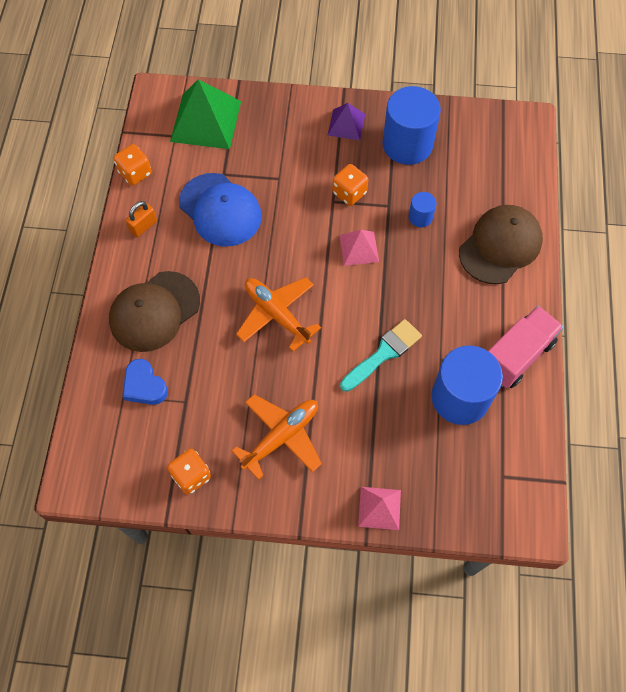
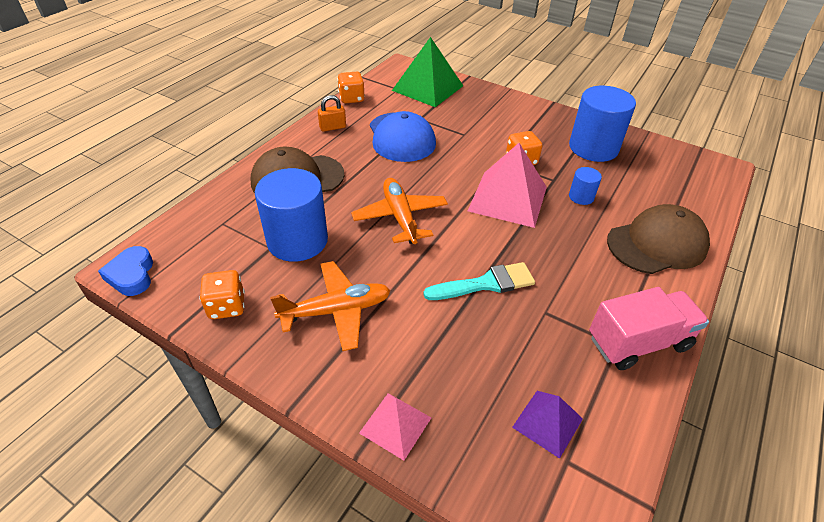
camera: 25 degrees right, 20 degrees down
(144, 385) = (246, 223): blue heart -> blue heart (132, 275)
(346, 124) = (543, 121): purple pyramid -> purple pyramid (547, 423)
(359, 248) = (508, 198): pink pyramid -> pink pyramid, size x1.84
(460, 397) = (551, 355): blue cylinder -> blue cylinder (297, 240)

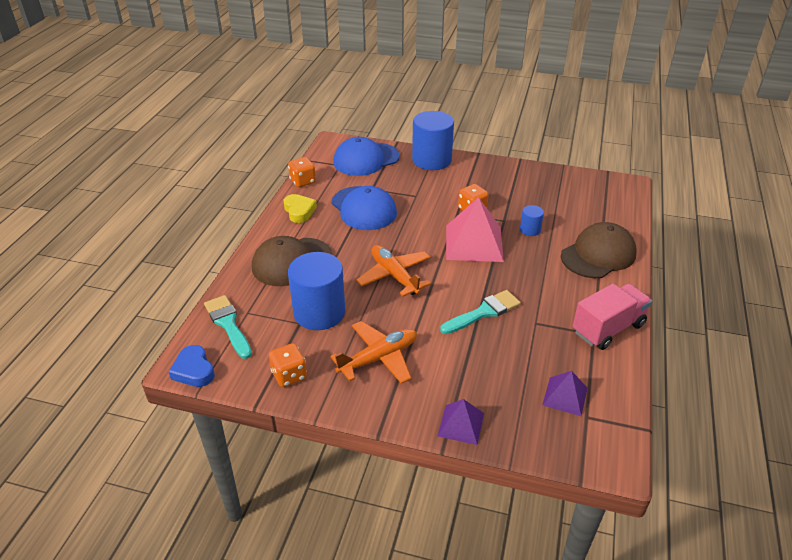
camera: 15 degrees left, 5 degrees down
(196, 231) = (228, 324): none -> turquoise brush
(332, 127) = (299, 211): orange padlock -> yellow heart
(395, 425) = (461, 424): pink pyramid -> purple pyramid
(427, 88) = (366, 159): green pyramid -> blue cap
(593, 148) = (525, 187): blue cylinder -> blue cylinder (431, 160)

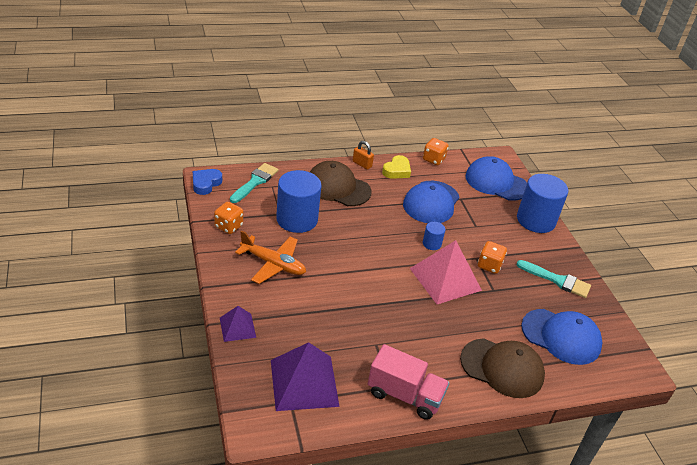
camera: 55 degrees right, 0 degrees up
(269, 230) = (362, 164): none -> orange padlock
(394, 276) = (366, 245): orange plane -> none
(483, 312) = (364, 308): turquoise brush -> turquoise brush (557, 280)
(530, 230) = (496, 311): blue cylinder -> blue cylinder (431, 244)
(565, 396) = (304, 382): purple pyramid -> purple pyramid, size x1.84
(576, 207) = (561, 336): none -> blue cap

